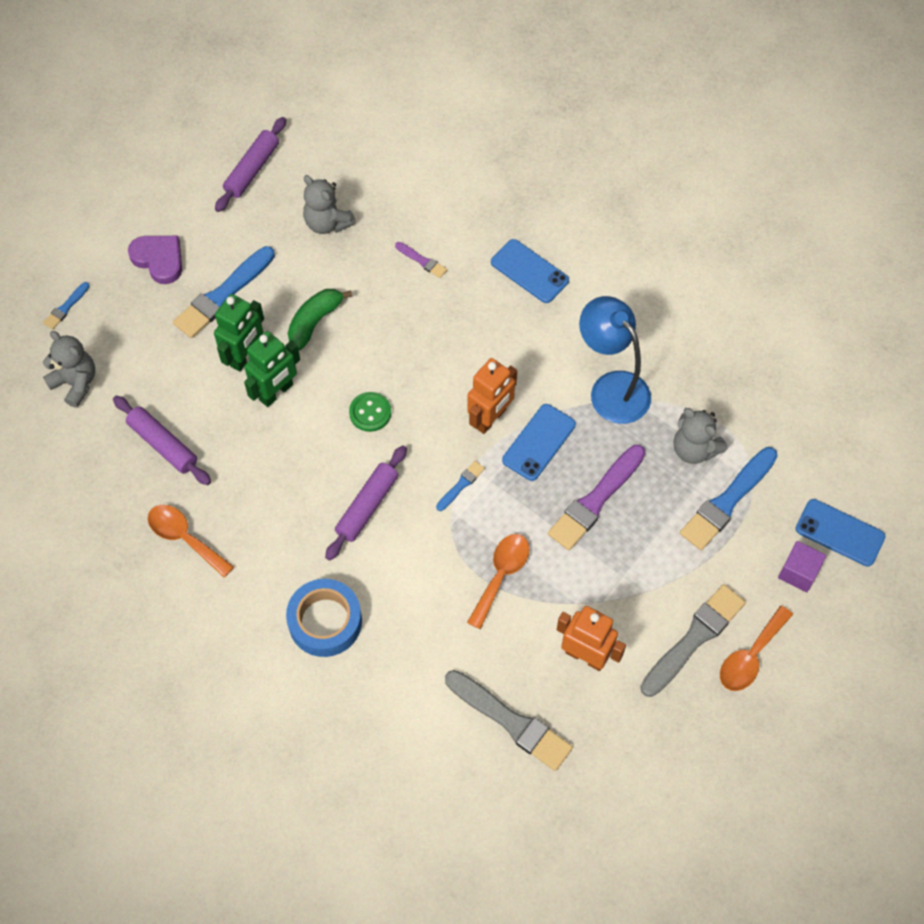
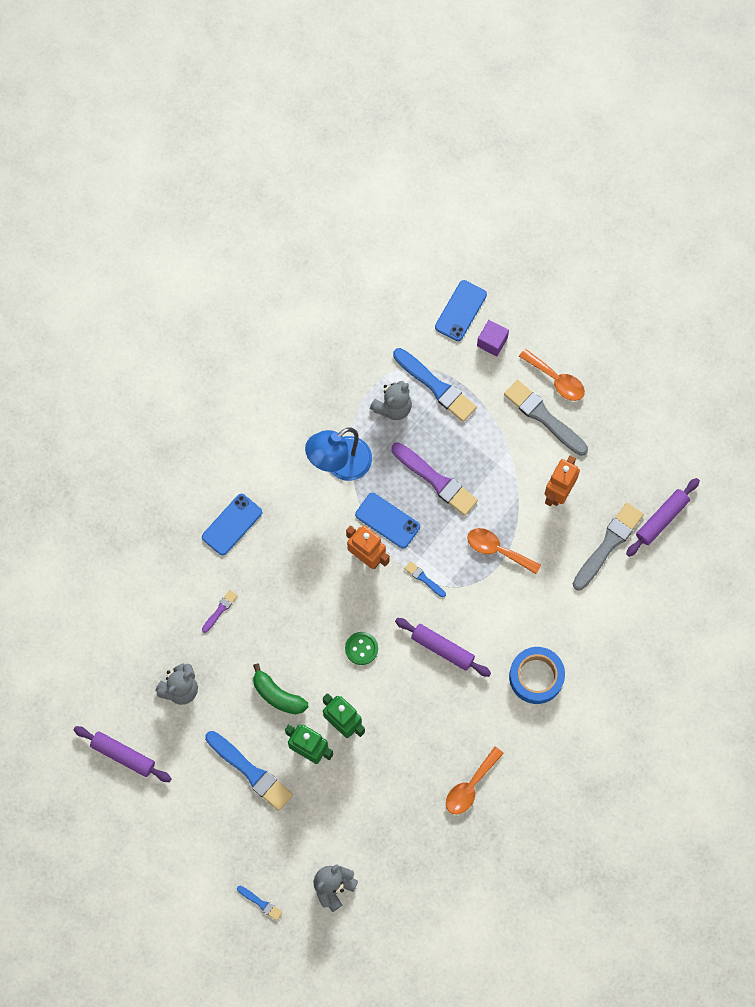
camera: 90 degrees left, 10 degrees up
(159, 259) = (214, 828): purple heart -> none
(163, 445) = (390, 810): purple rolling pin -> purple rolling pin (662, 519)

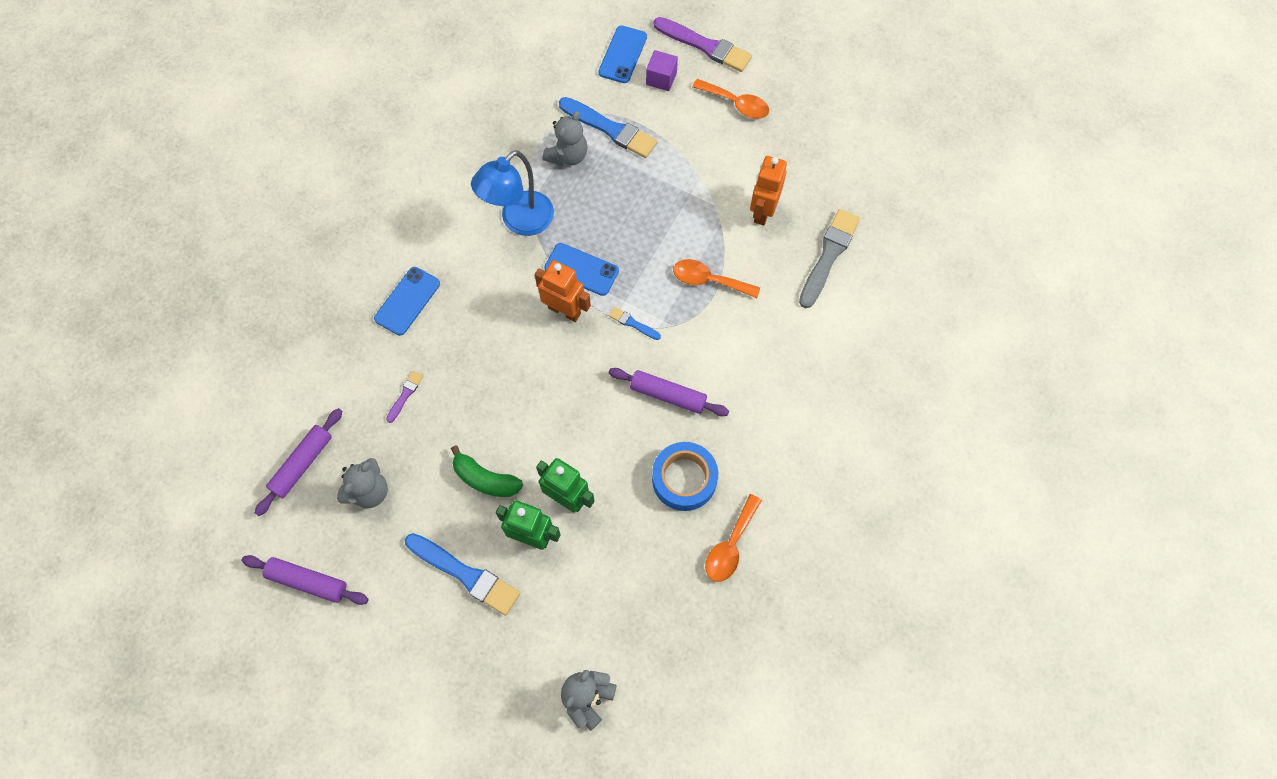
camera: 10 degrees left, 5 degrees down
(260, 903) = (499, 735): blue brush -> none
(361, 648) = (575, 410): green button -> none
(436, 480) = (627, 220): purple brush -> purple brush (705, 46)
(536, 677) = (780, 408): blue tape -> blue tape (684, 479)
(544, 417) = (731, 141): grey brush -> none
(662, 519) = (880, 221): purple rolling pin -> purple rolling pin (302, 464)

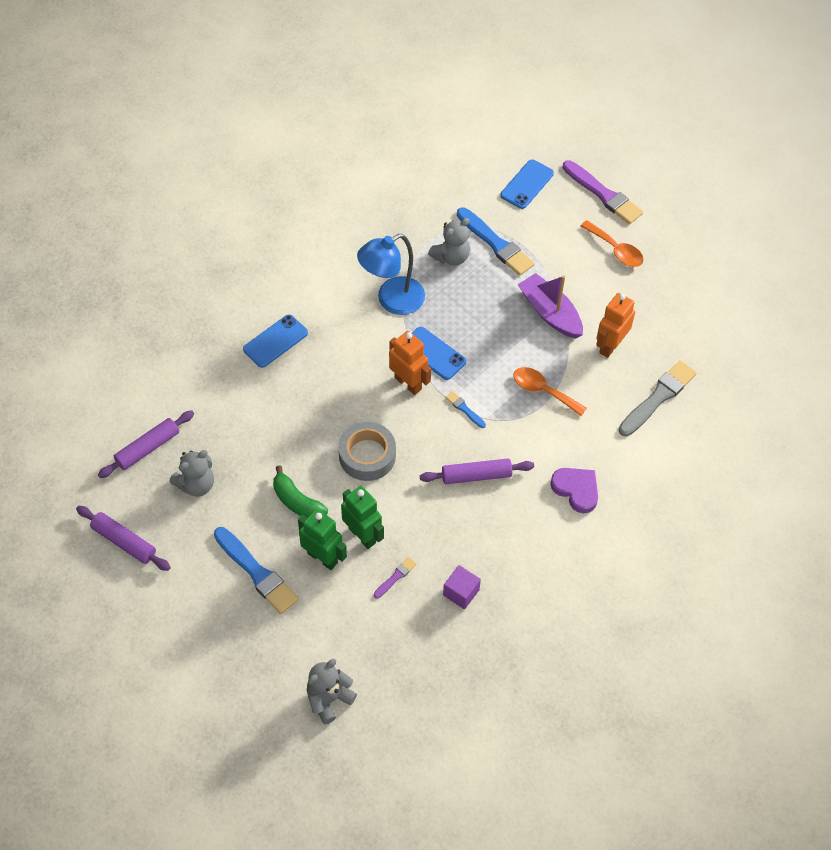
camera: 15 degrees right, 10 degrees down
(405, 395) = (250, 416): purple brush -> purple brush (395, 577)
(545, 405) = (367, 455): none -> grey tape
(661, 78) = (555, 212): purple cube -> purple cube (461, 592)
(668, 395) = (476, 476): purple rolling pin -> purple rolling pin turned 45 degrees counterclockwise
(684, 479) = (469, 547): blue tape -> none
(690, 191) = (550, 313): none -> purple boat
(730, 545) = (492, 612): orange spoon -> none
(776, 382) = (576, 490): none -> purple heart

